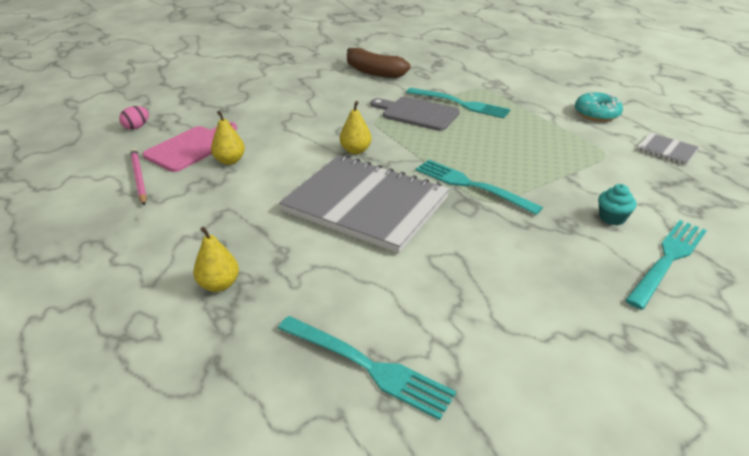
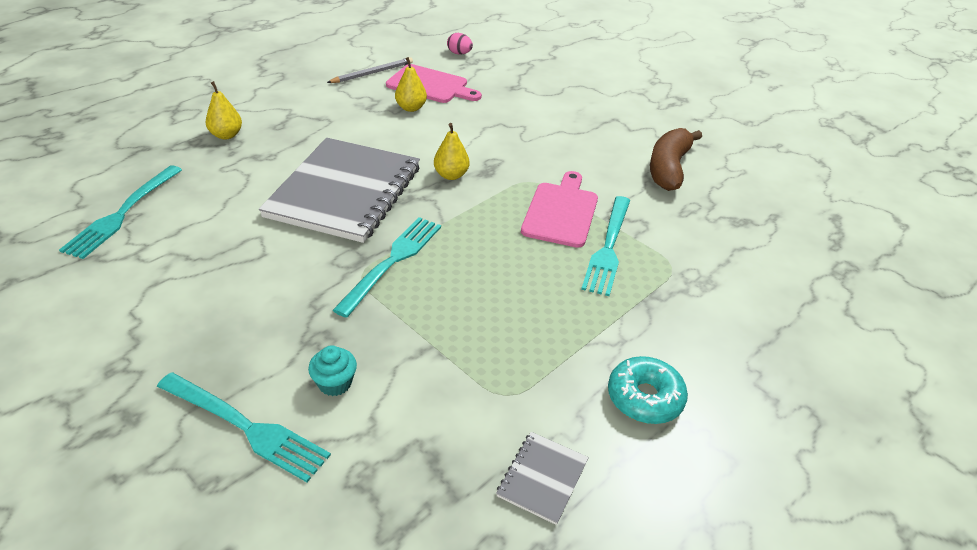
camera: 75 degrees right, 5 degrees up
(139, 178) = (372, 73): pink pencil -> grey pencil
(417, 113) = (561, 212): grey cutting board -> pink cutting board

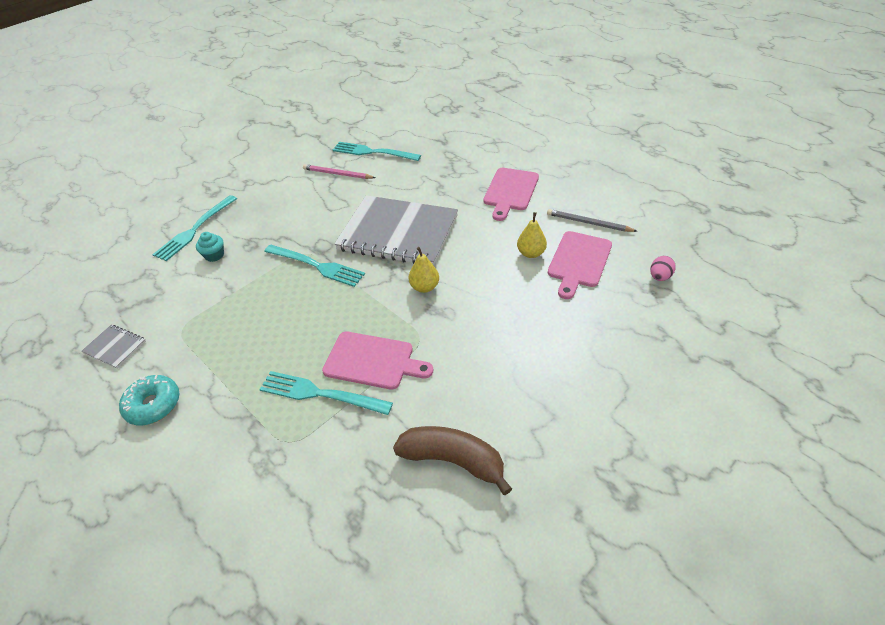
camera: 95 degrees right, 5 degrees up
(164, 250) = (337, 174): none -> pink pencil
(226, 135) = (465, 169): yellow pear -> none
(294, 109) = (510, 191): none -> pink cutting board
(372, 73) = (588, 223): grey pencil -> grey pencil turned 150 degrees clockwise

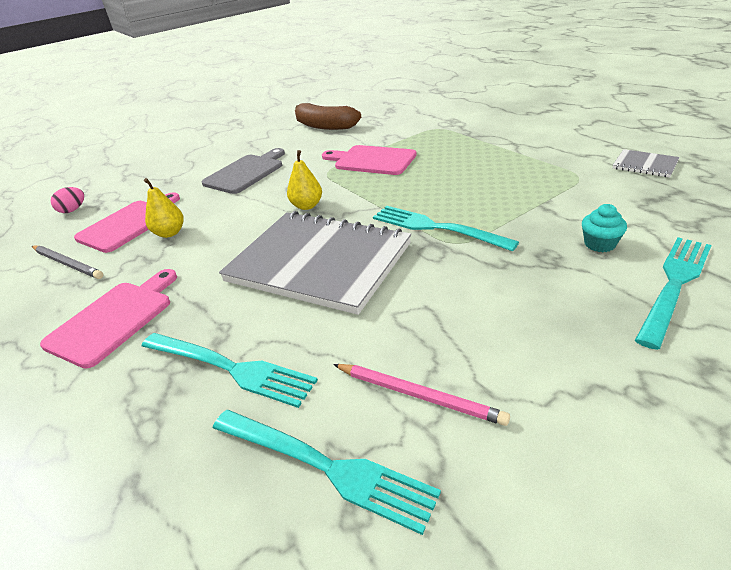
camera: 170 degrees left, 10 degrees down
(153, 405) = (562, 138): turquoise donut -> none
(320, 394) = (417, 145): turquoise fork -> turquoise fork (231, 368)
(512, 338) = (246, 173): none -> grey cutting board

